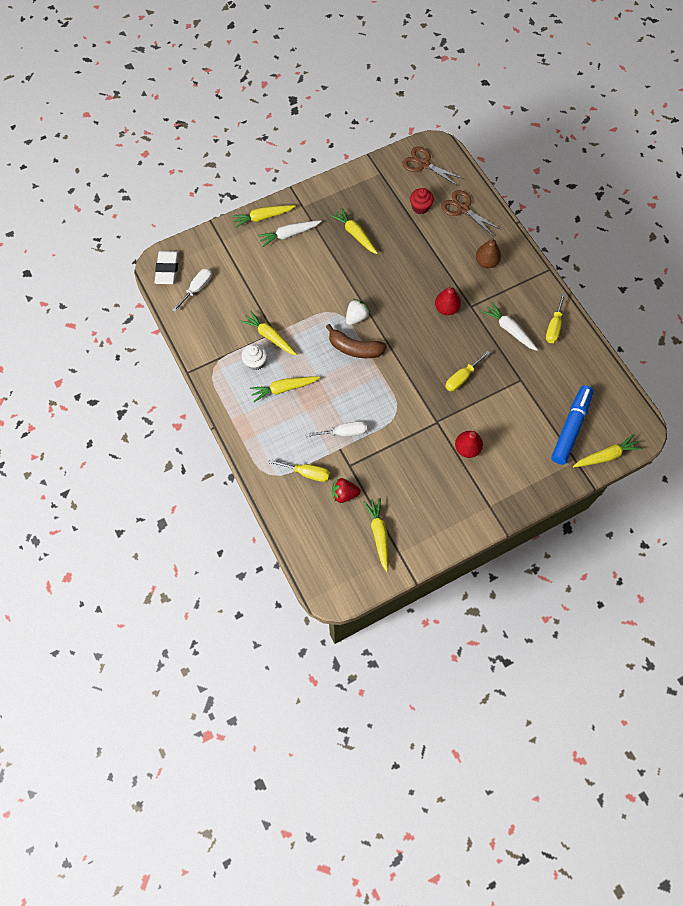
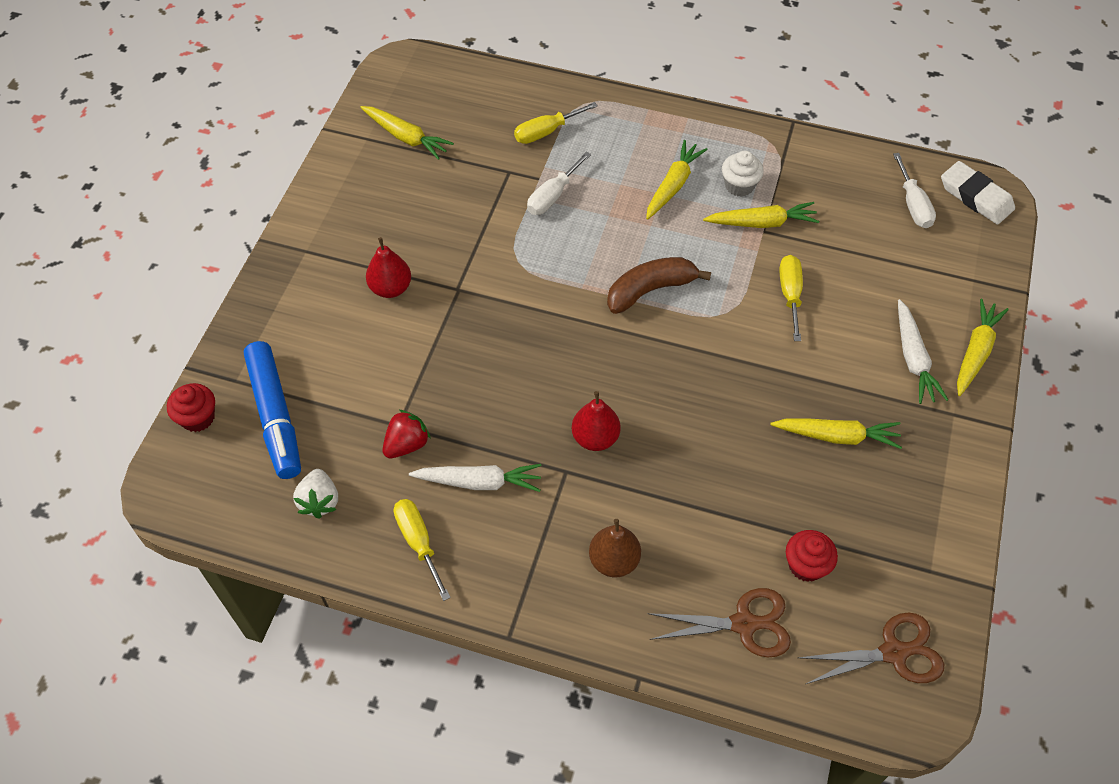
camera: 135 degrees right, 10 degrees down
(289, 235) = (913, 358): white carrot -> white carrot turned 150 degrees clockwise
(344, 494) = (484, 143): red strawberry -> red strawberry (407, 444)
(356, 317) = (694, 327): white strawberry -> white strawberry (319, 501)
(462, 377) = (480, 364): yellow screwdriver -> yellow screwdriver (790, 294)
(606, 456) = (198, 418): yellow carrot -> red cupcake

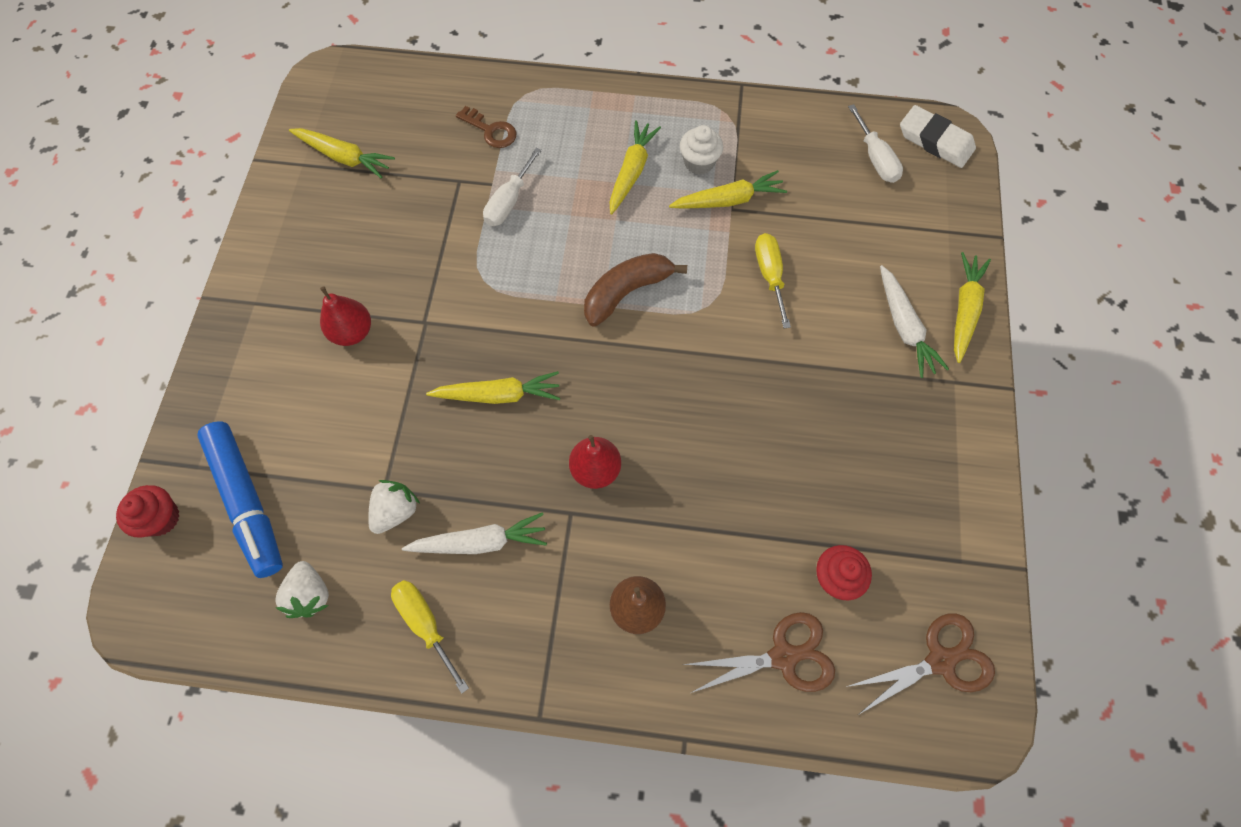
camera: 10 degrees left, 10 degrees up
(407, 444) = (396, 511): red strawberry -> white strawberry
(546, 132) = (491, 131): yellow screwdriver -> brown key
(837, 436) = (842, 426): yellow carrot -> yellow carrot (498, 395)

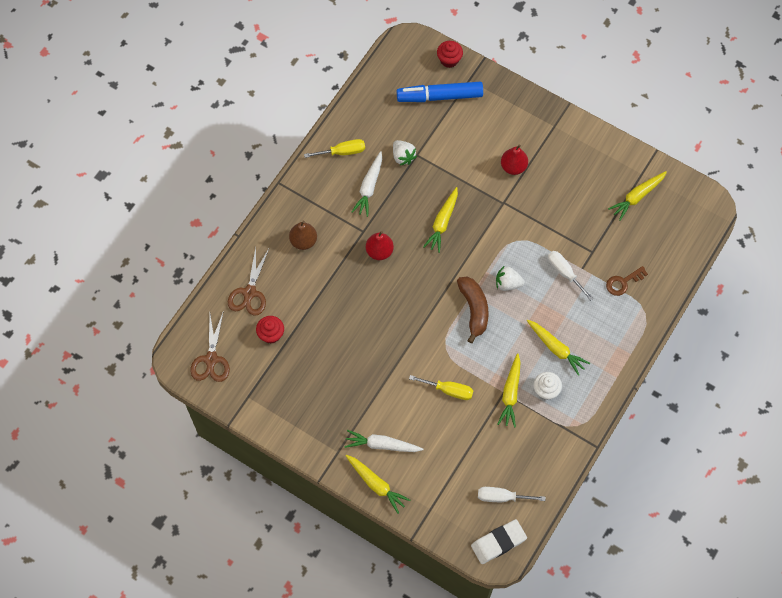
camera: 115 degrees right, 0 degrees up
(310, 594) = (380, 110): white strawberry -> white strawberry (508, 283)

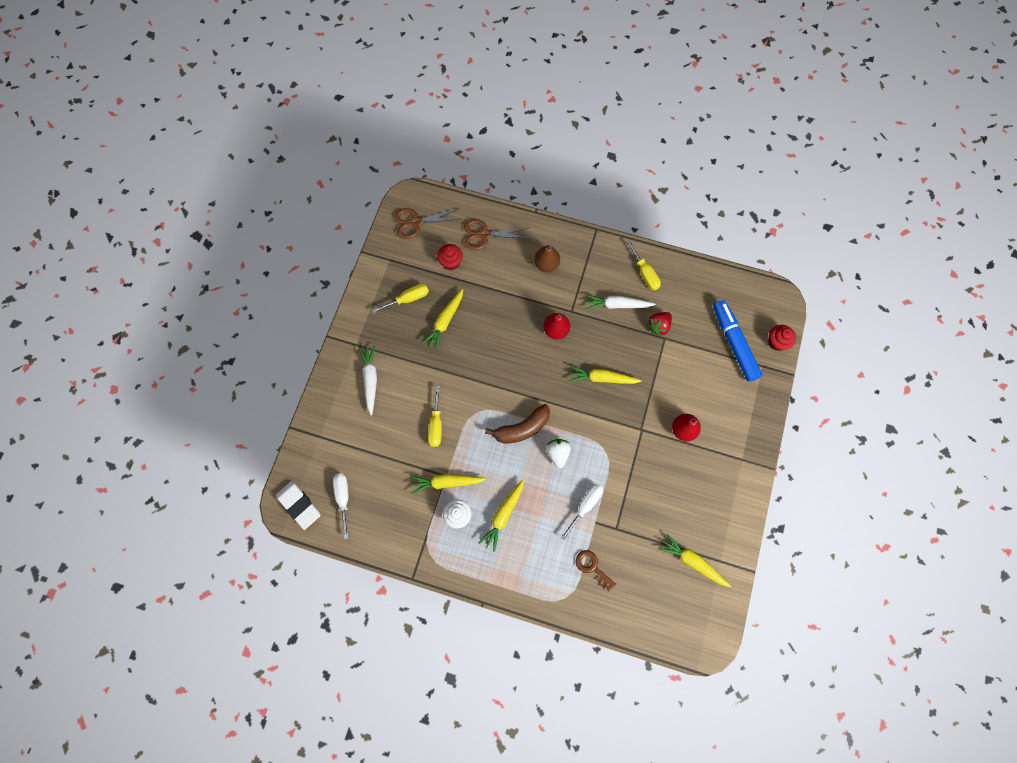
camera: 75 degrees right, 5 degrees up
(301, 387) = (408, 299): none -> yellow screwdriver
(376, 484) = (333, 384): yellow carrot -> yellow carrot (445, 321)
(403, 156) = (658, 326): white strawberry -> red strawberry

